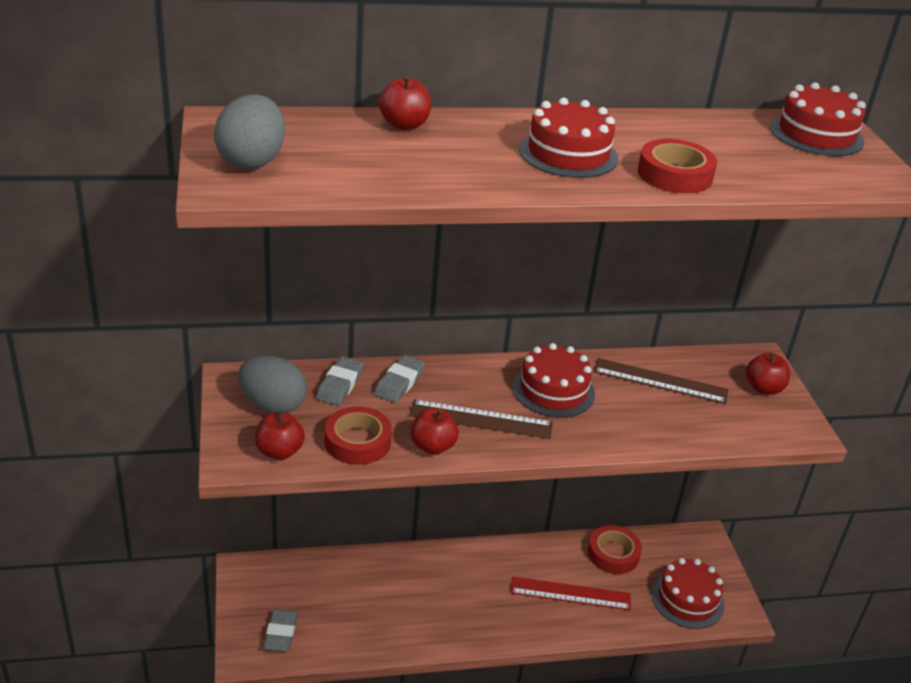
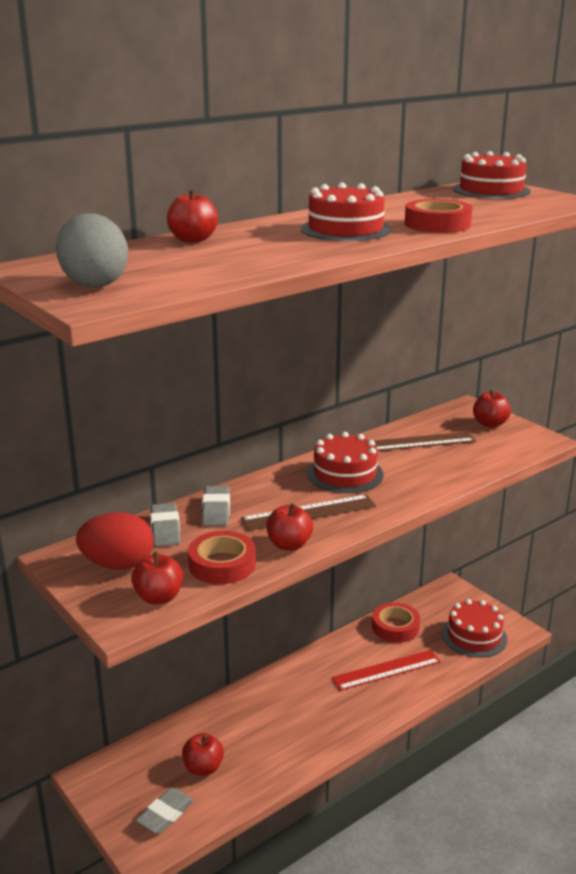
camera: 25 degrees left, 10 degrees down
(273, 405) = (118, 565): grey egg -> red egg
(281, 633) = (165, 814): grey eraser -> grey eraser turned 60 degrees clockwise
(338, 607) = (203, 768): none -> red apple

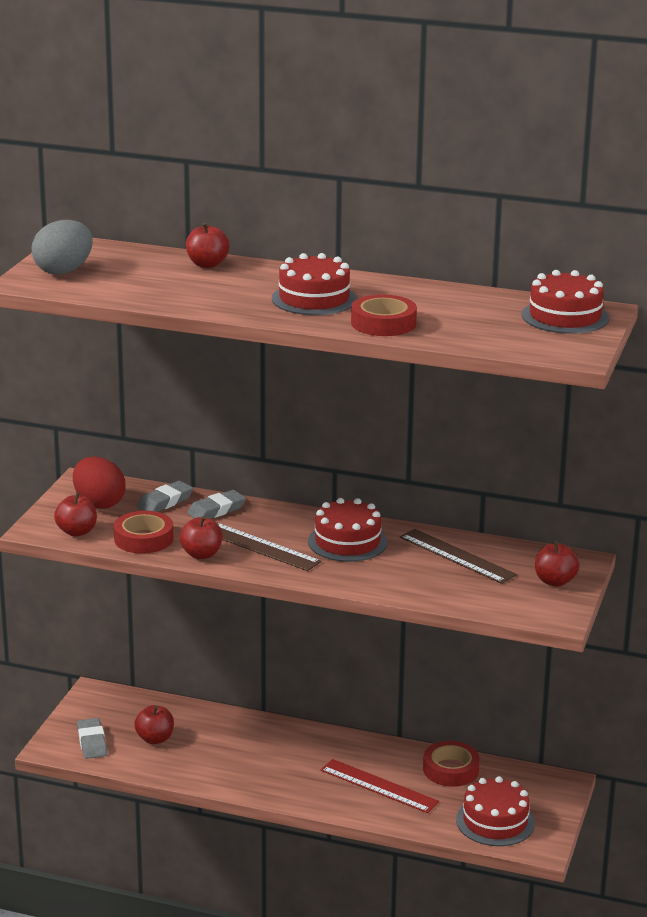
camera: 55 degrees right, 0 degrees up
(165, 814) = (92, 742): grey eraser -> grey eraser turned 75 degrees clockwise

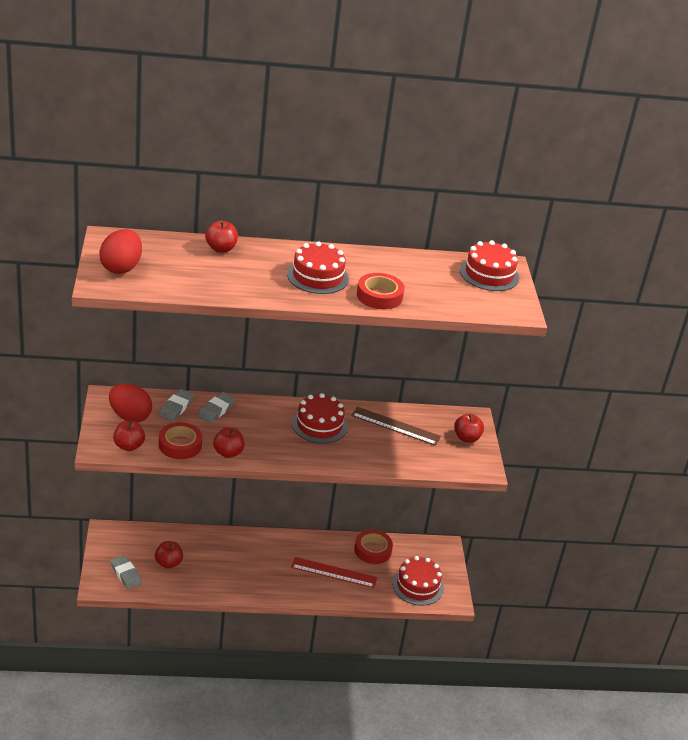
camera: 25 degrees left, 10 degrees up
(64, 271) = (121, 268): grey egg -> red egg
(261, 547) = (264, 439): brown ruler -> none

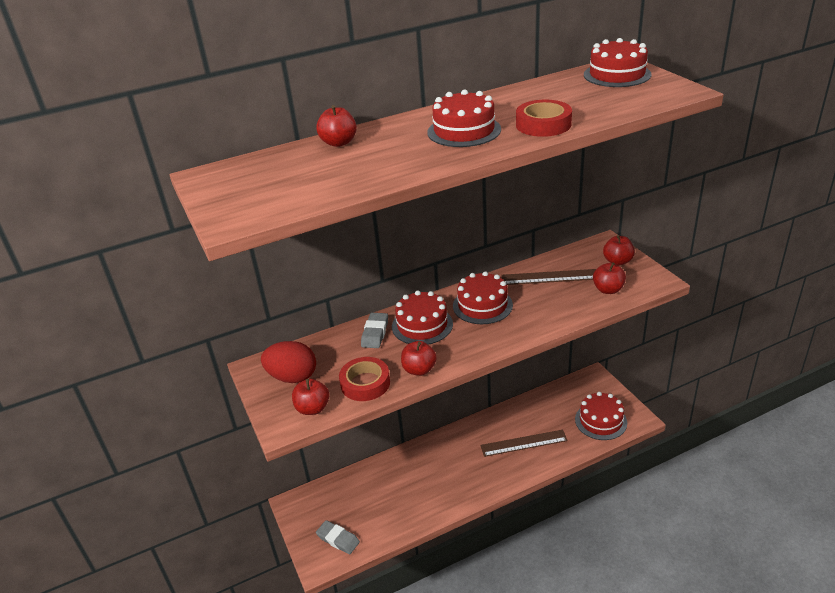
camera: 15 degrees left, 0 degrees up
(121, 268) = (243, 197): red egg -> none
(168, 563) = (371, 507): red apple -> red apple (608, 290)
(176, 408) = (334, 348): grey eraser -> none
(258, 420) = (422, 325): none -> red cake
(334, 572) = (523, 443): red ruler -> brown ruler
(372, 550) = (540, 407): red tape -> none

